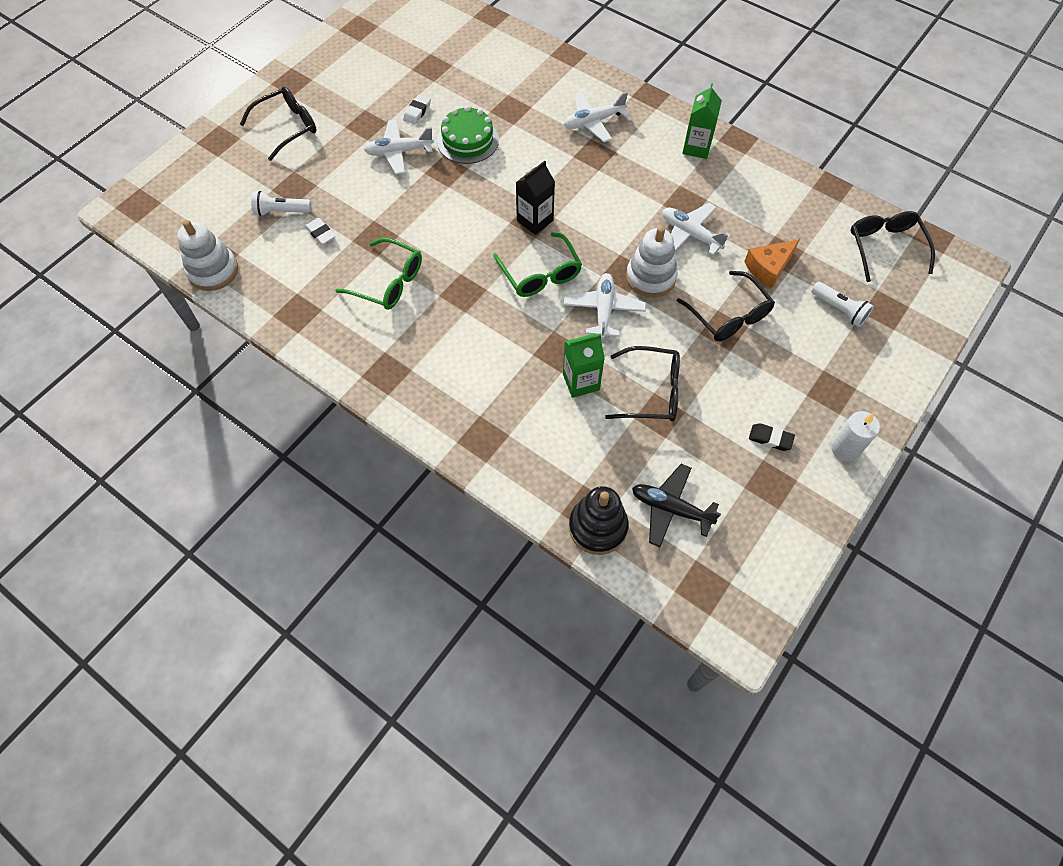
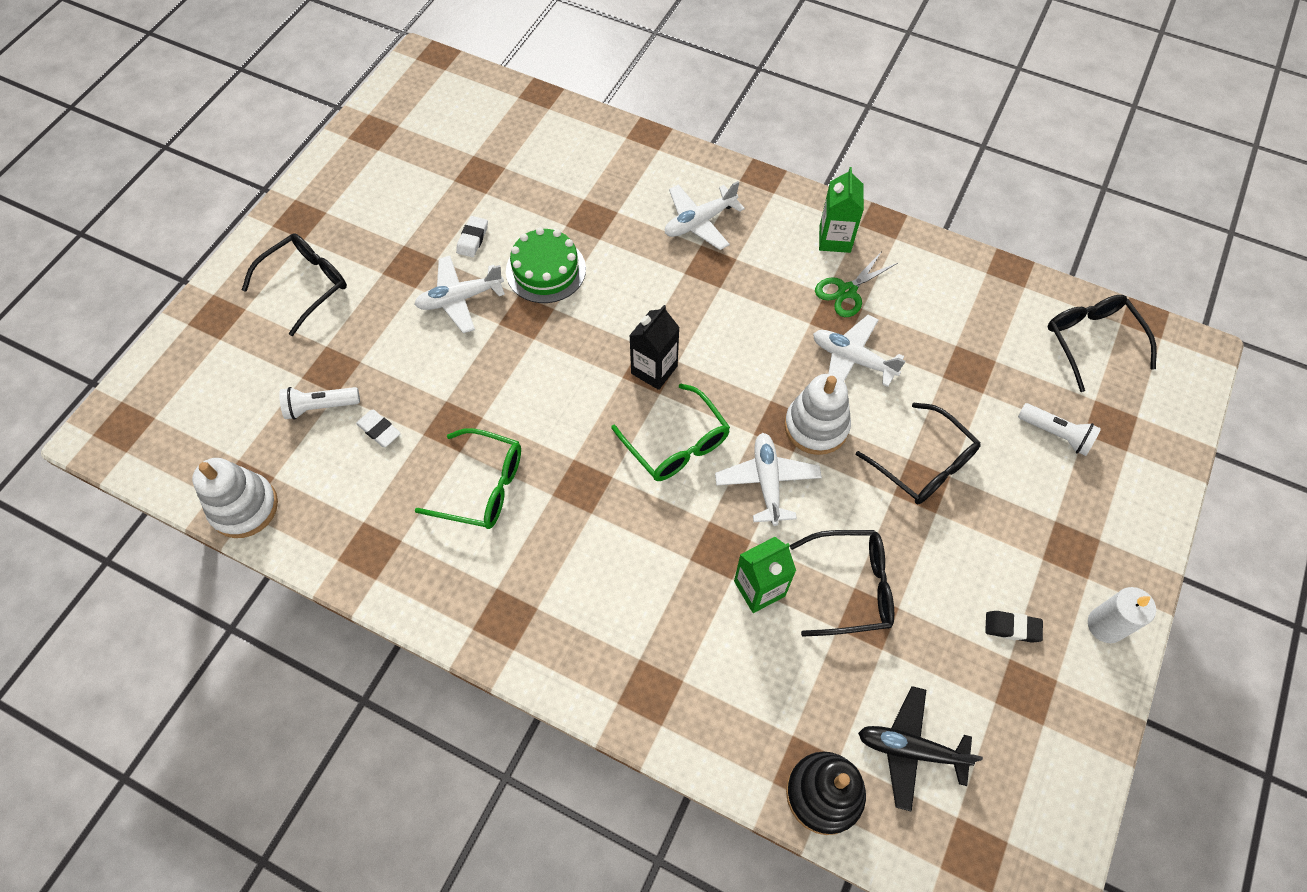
camera: 10 degrees left, 0 degrees up
(697, 186) = (847, 291): none -> green scissors
(768, 268) = (958, 390): orange cheese -> none

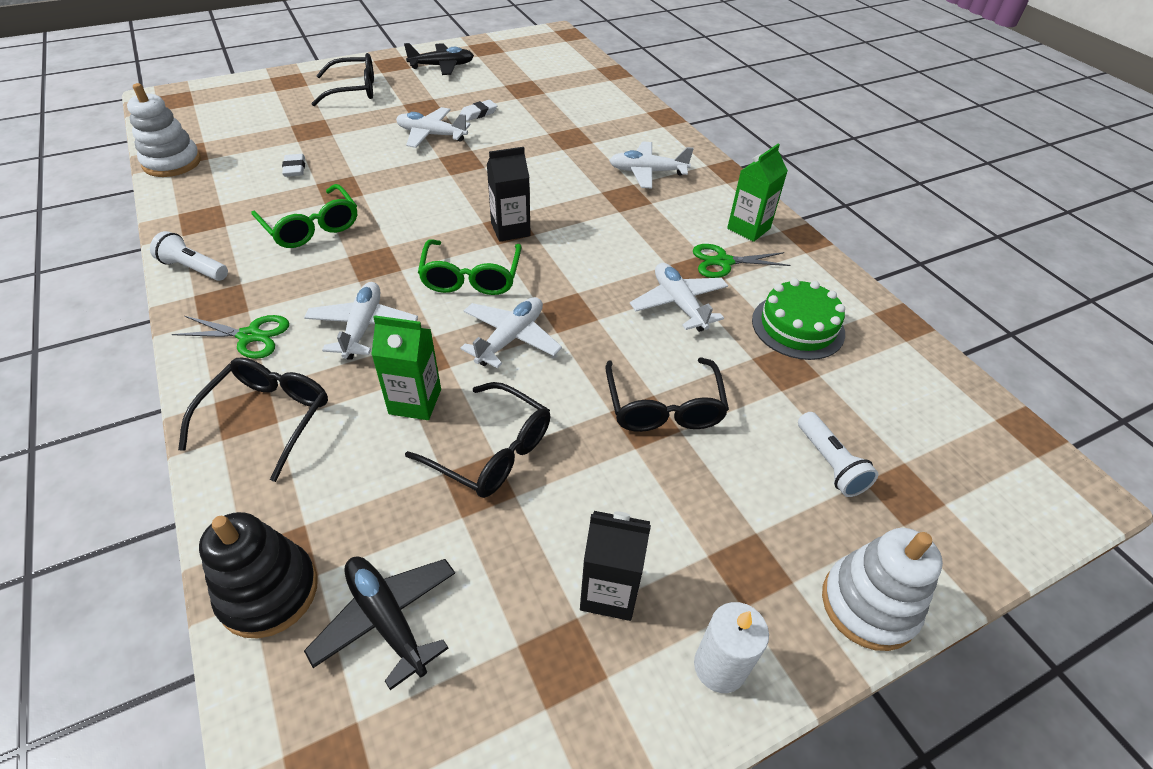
camera: 35 degrees right, 15 degrees down
(320, 407) = (280, 142): white flashlight -> white flashlight (194, 268)
(358, 190) = (442, 66): none -> black plane
(546, 270) = (505, 147): green cake -> green cake (798, 326)
(570, 629) = (249, 336): none -> green scissors
(648, 554) = (363, 327): none -> white plane
(816, 426) = (595, 327): white stacking toy -> white stacking toy (868, 604)
(1012, 628) = (609, 591): black eraser -> black carton
(1091, 341) = (945, 415): black glasses -> black glasses (268, 418)

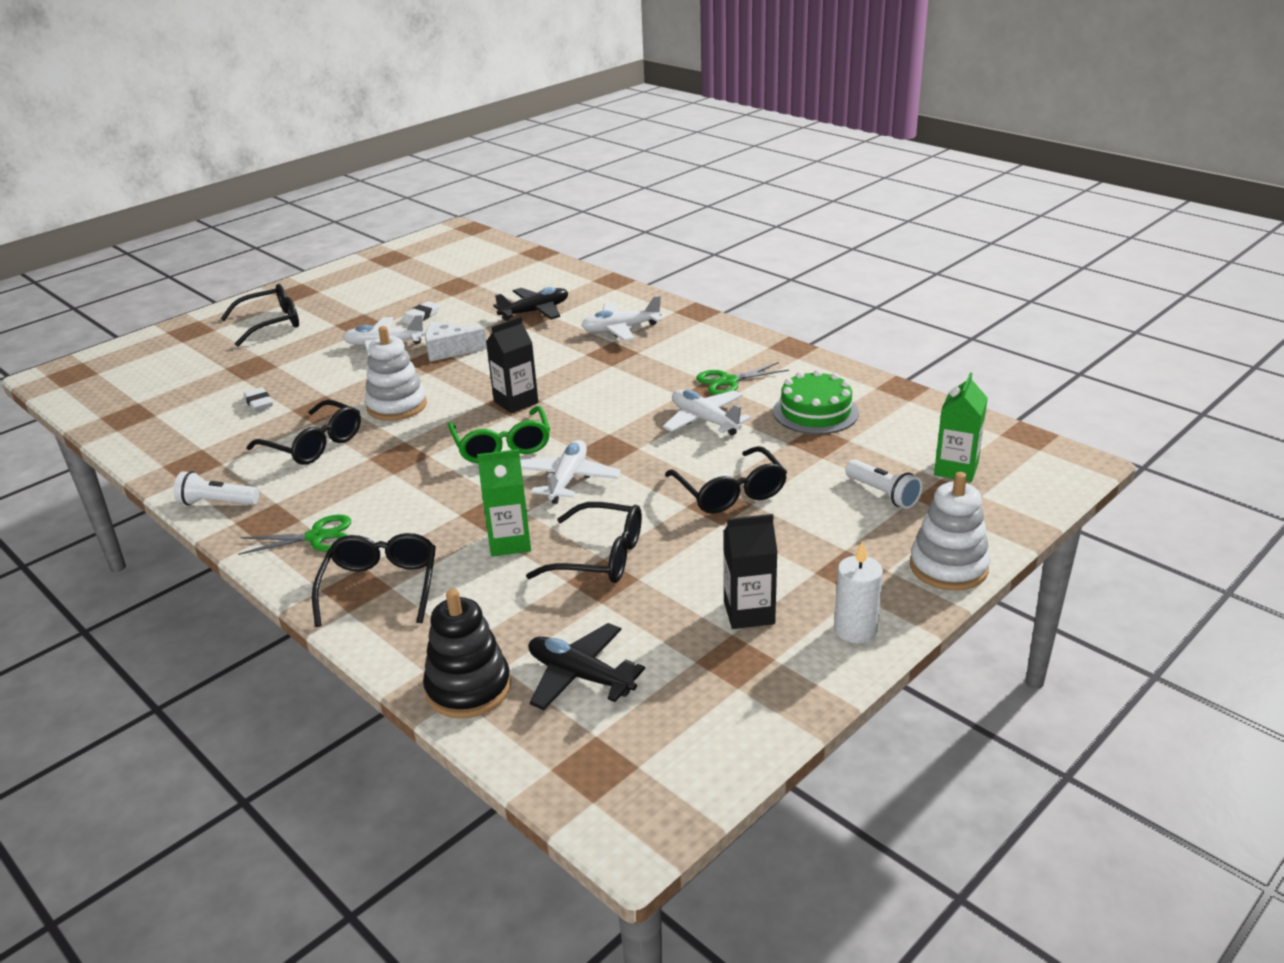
camera: 15 degrees left, 15 degrees down
(172, 163) = (118, 427): white stacking toy -> white stacking toy (397, 406)
(311, 227) = (314, 444): green glasses -> black glasses
(363, 327) = (423, 505): white plane -> none
(442, 66) = (353, 283): black plane -> black plane (535, 311)
(482, 155) = (449, 350): none -> white cheese
(748, 228) = (738, 352): green carton -> green carton (956, 469)

